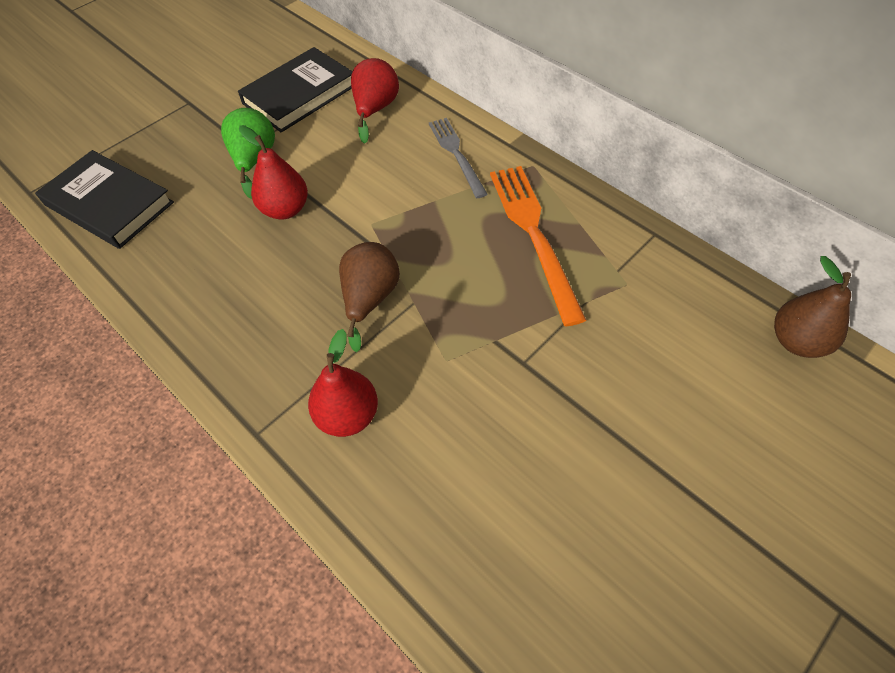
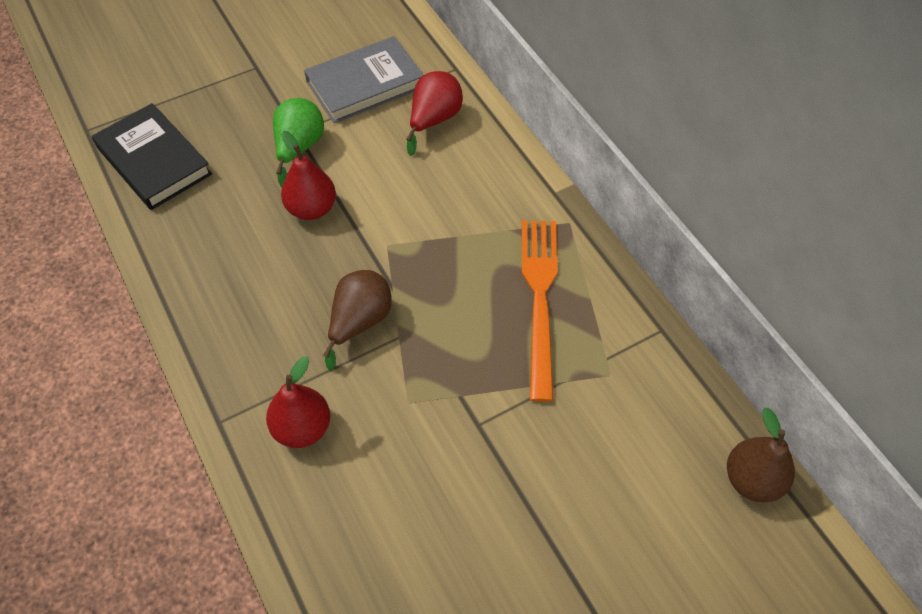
camera: 15 degrees right, 0 degrees up
(299, 95) = (365, 84): black book -> grey book
(456, 154) = (497, 191): grey fork -> none

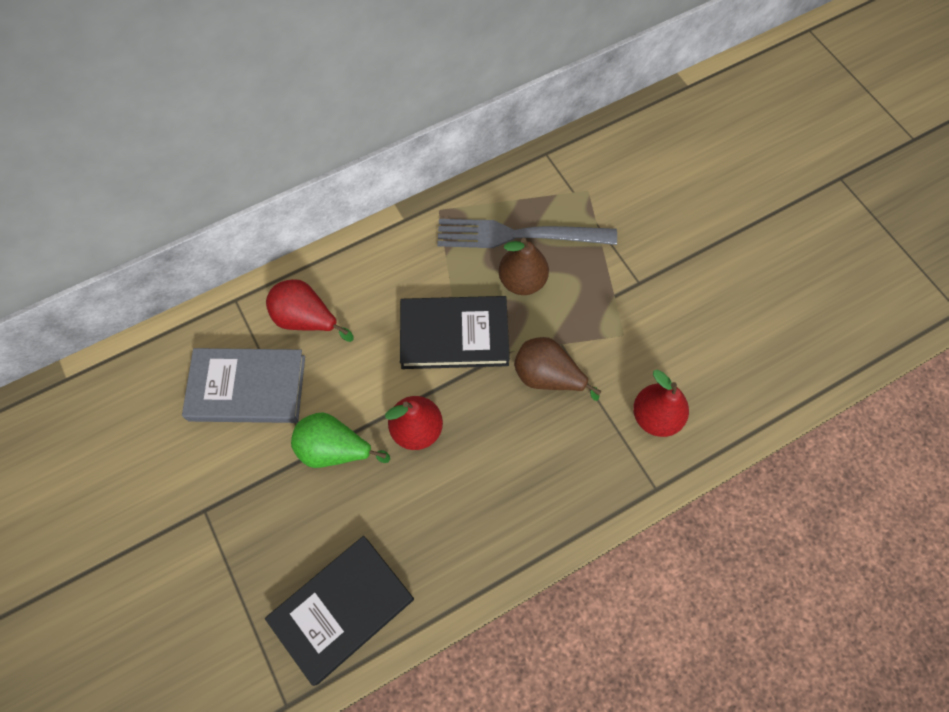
camera: 90 degrees left, 10 degrees up
(365, 84) = (247, 388): grey book -> grey book turned 60 degrees counterclockwise
(412, 238) = (454, 335): none -> black book
(540, 298) = (518, 235): orange fork -> grey fork
(752, 480) = (665, 113): brown pear -> brown pear (522, 281)

